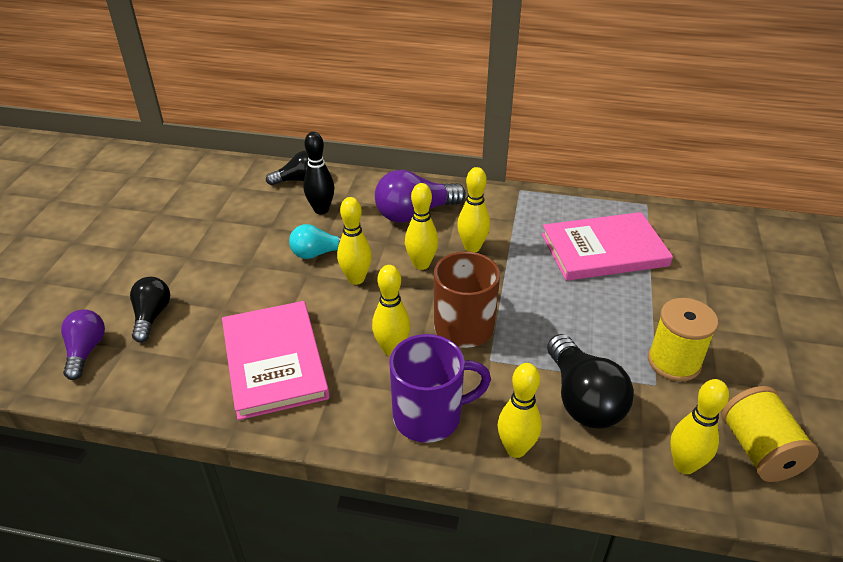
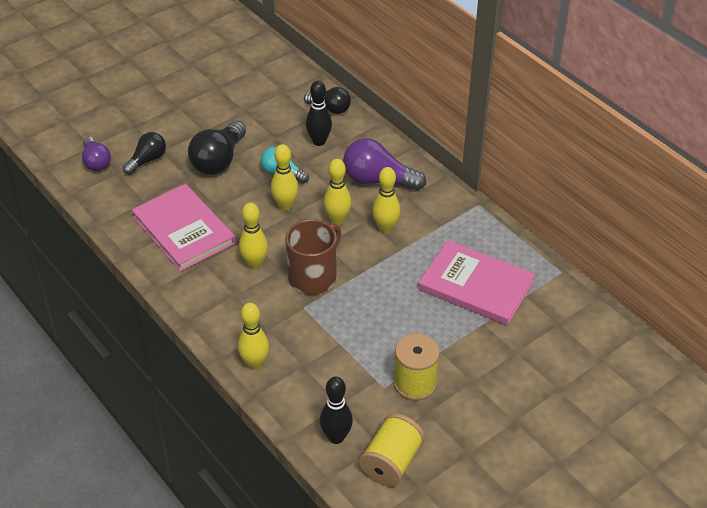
camera: 40 degrees right, 5 degrees up
(86, 351) = (96, 162): purple light bulb -> purple light bulb turned 120 degrees clockwise
(274, 361) = (184, 230): pink book -> pink book turned 60 degrees counterclockwise
(429, 416) = (230, 315): purple mug -> none
(583, 399) = (327, 365): black light bulb -> black light bulb (218, 160)
(684, 465) = (336, 437): yellow bowling pin -> black bowling pin

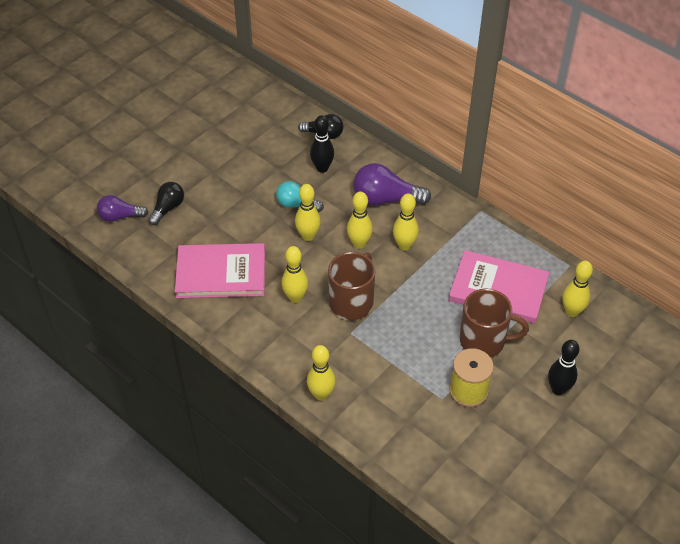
camera: 10 degrees left, 5 degrees up
(96, 162) = (120, 216): purple light bulb -> purple light bulb turned 120 degrees clockwise
(184, 230) = (221, 273): pink book -> pink book turned 45 degrees counterclockwise
(218, 160) = (234, 199): black light bulb -> none
(336, 437) = (412, 453): black bowling pin -> black bowling pin (558, 389)
(391, 462) = (467, 469): yellow spool -> none
(446, 335) = (484, 341): none -> brown mug
(551, 319) = (572, 311): none -> yellow bowling pin

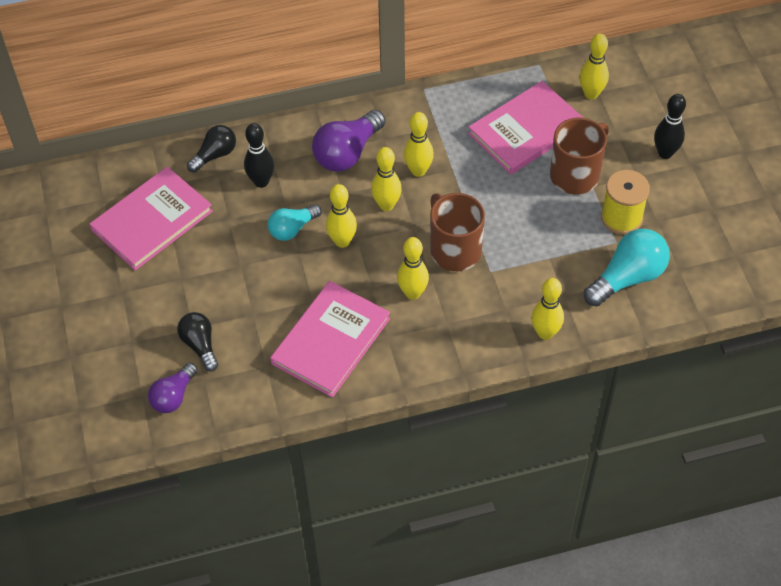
camera: 55 degrees left, 5 degrees up
(246, 133) = (152, 220): none -> pink book
(414, 423) = (627, 277): none -> turquoise light bulb

